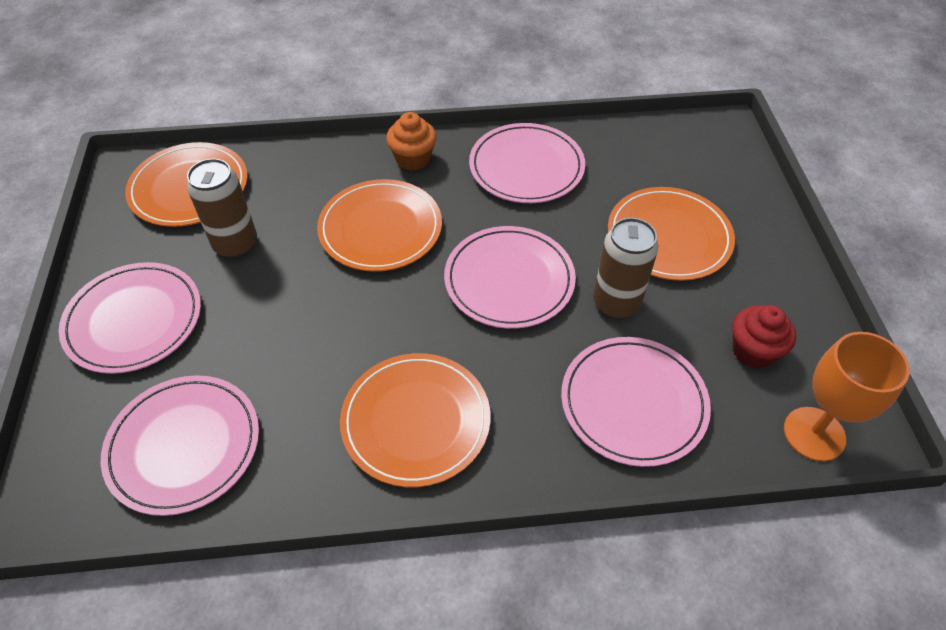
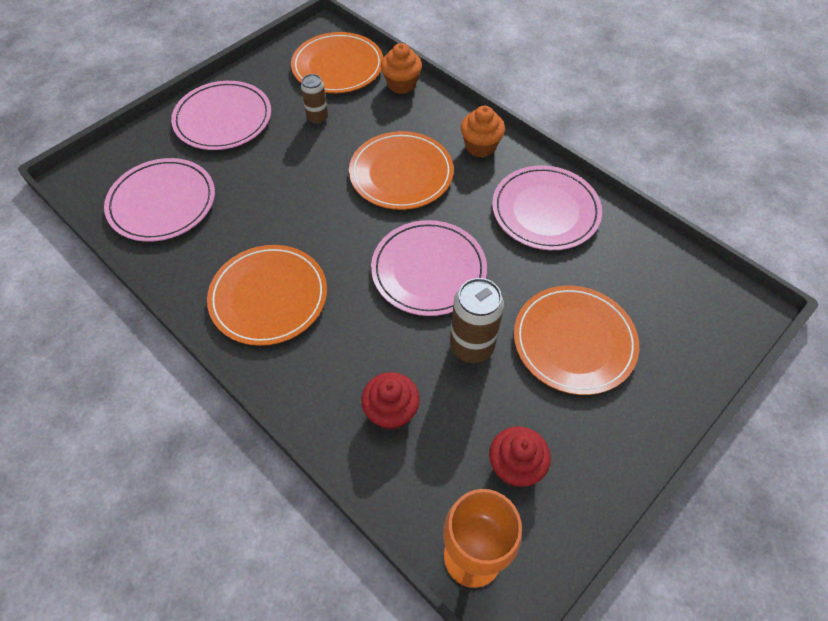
camera: 50 degrees right, 5 degrees up
(236, 244) = (317, 118): brown can -> brown can, size x0.61
(275, 160) = (401, 84): none -> orange cupcake
(633, 403) = (391, 412): pink plate -> red cupcake

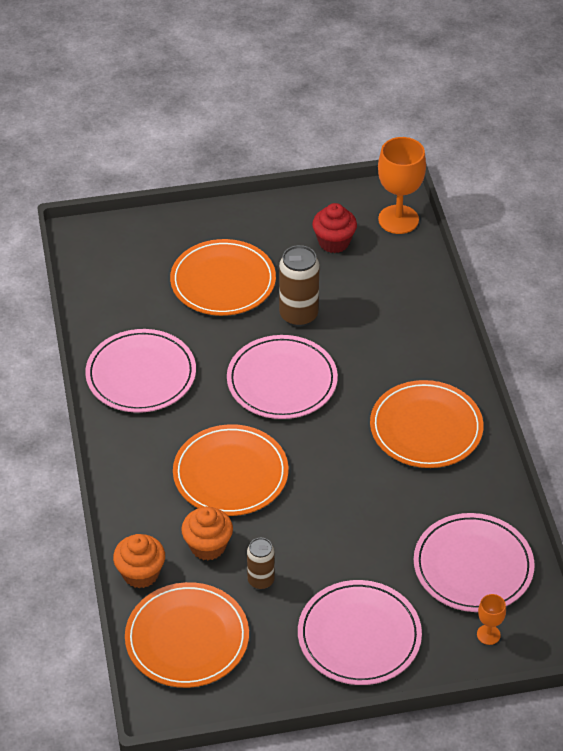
camera: 145 degrees left, 10 degrees down
(126, 162) = (488, 634): none -> orange goblet
(391, 412) = (389, 308): red cupcake -> none
(480, 146) = (133, 460): orange cupcake -> orange cupcake (208, 546)

